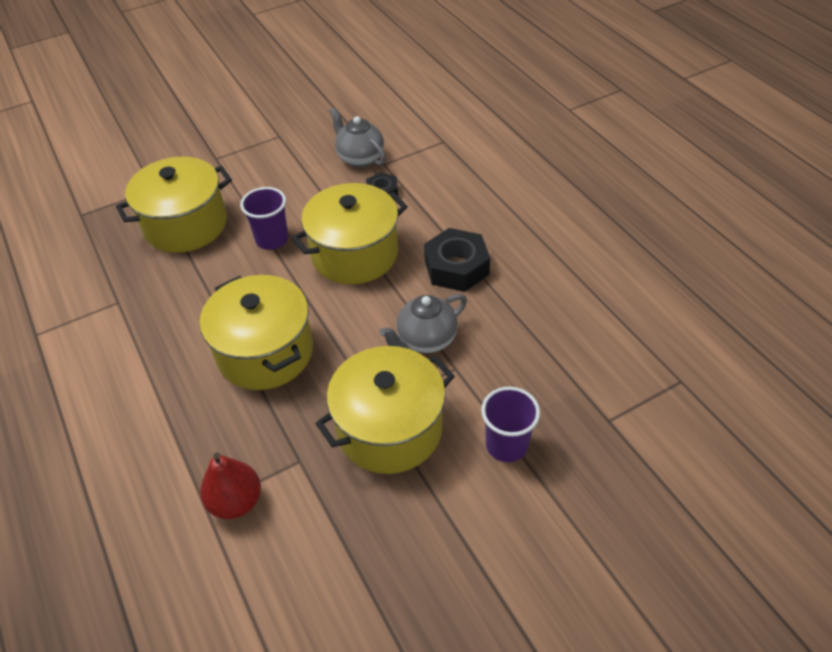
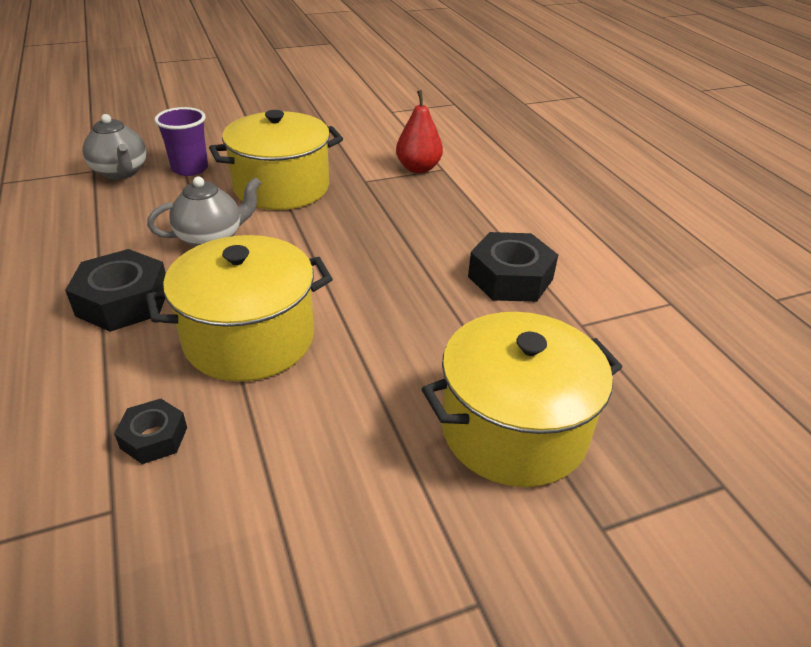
camera: 175 degrees left, 10 degrees down
(161, 339) = (510, 278): none -> black nut
(265, 352) = (388, 251): yellow pot -> none
(272, 239) = (367, 379): purple cup -> none
(360, 158) = (152, 536): grey teapot -> grey teapot (121, 172)

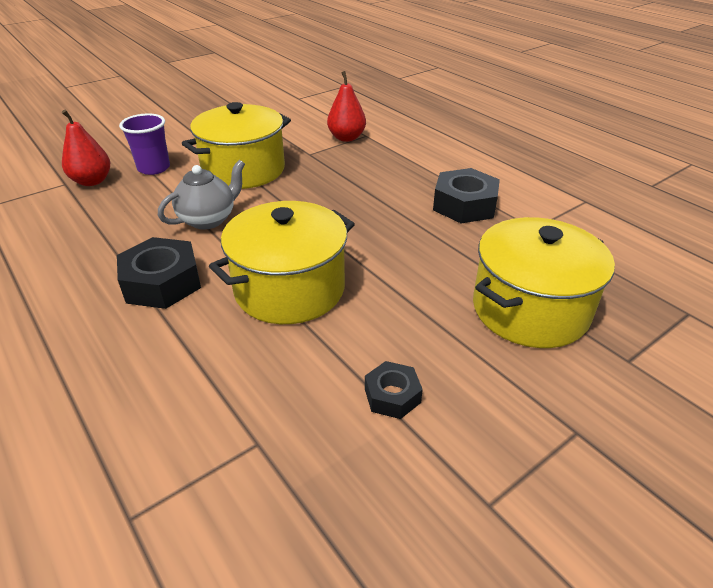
camera: 15 degrees left, 0 degrees up
(121, 172) = (92, 181): grey teapot -> red pear
(154, 438) = (258, 380): black nut -> black nut (392, 396)

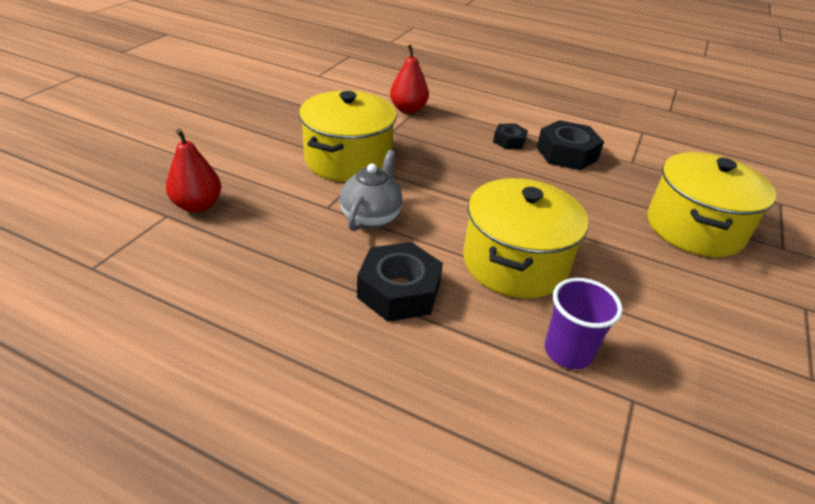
camera: 30 degrees left, 0 degrees up
(154, 168) = (251, 176): purple cup -> purple cup (568, 352)
(392, 396) = (680, 325): black nut -> black nut (509, 141)

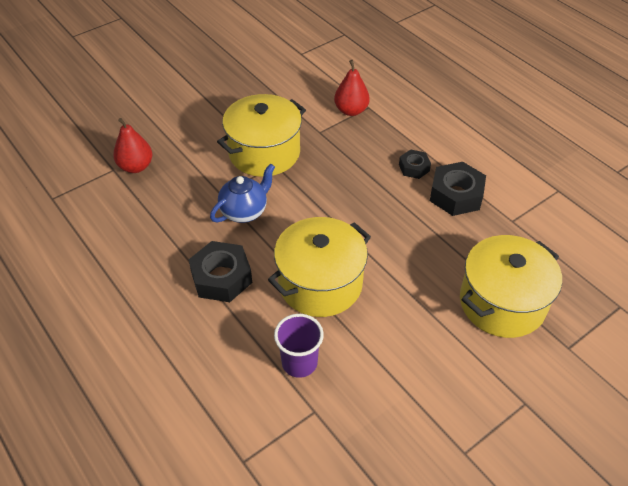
camera: 30 degrees right, 10 degrees up
(371, 217) = (244, 211): grey teapot -> blue teapot

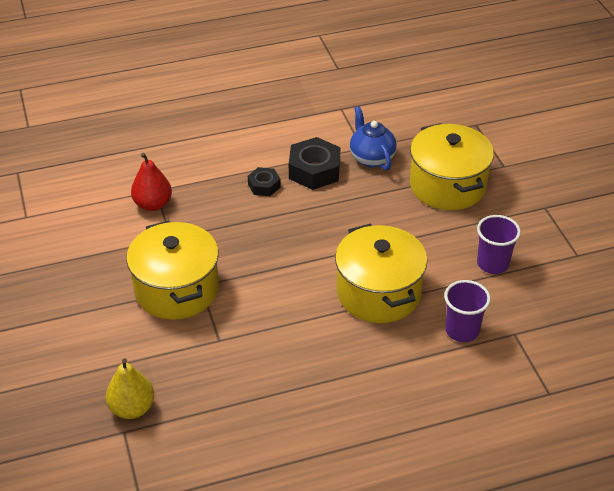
camera: 70 degrees left, 5 degrees down
(136, 166) = (132, 408): red pear -> yellow pear
(221, 277) = (339, 364): black nut -> none
(244, 211) = (257, 326): blue teapot -> blue teapot (371, 158)
(406, 370) = (493, 264): none -> purple cup

